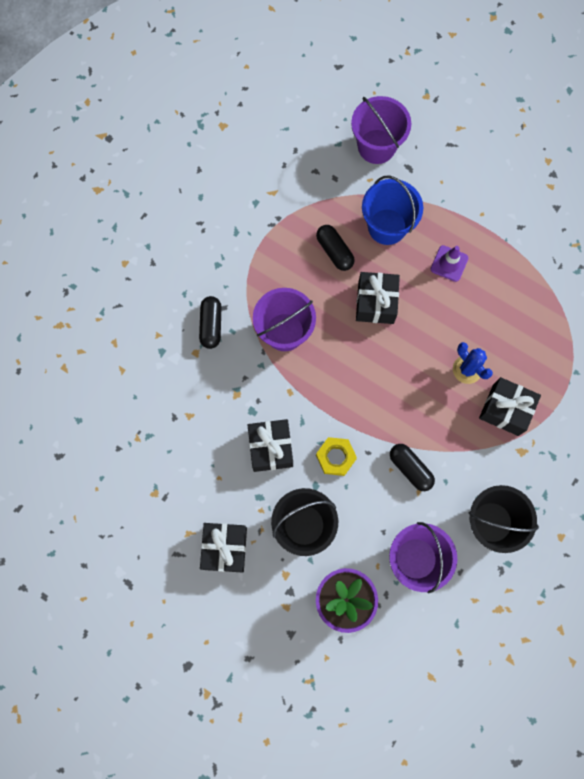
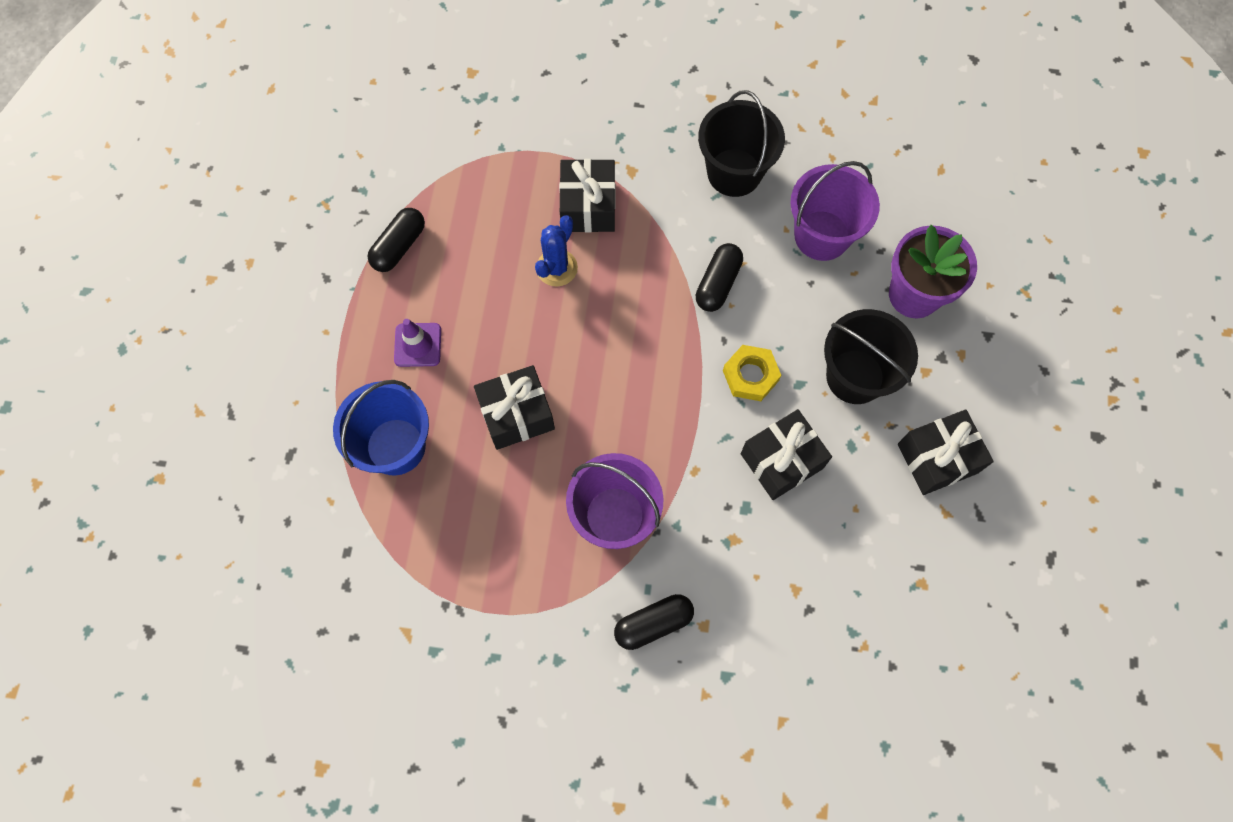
camera: 115 degrees left, 5 degrees down
(334, 251) = (464, 501): black capsule -> black capsule (399, 246)
(376, 146) = (271, 514): purple bucket -> none

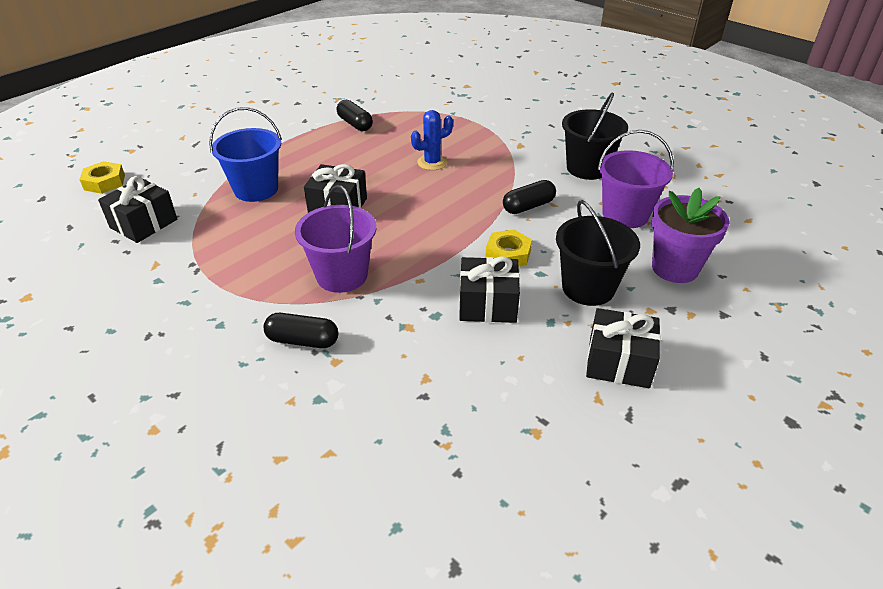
camera: 35 degrees right, 30 degrees down
(195, 554) = (104, 182): none -> yellow nut
(399, 246) = (355, 124): black capsule -> black capsule turned 75 degrees clockwise
(418, 345) = (319, 159): purple traffic cone -> none
(588, 206) = (478, 148): black gift -> black gift (144, 223)

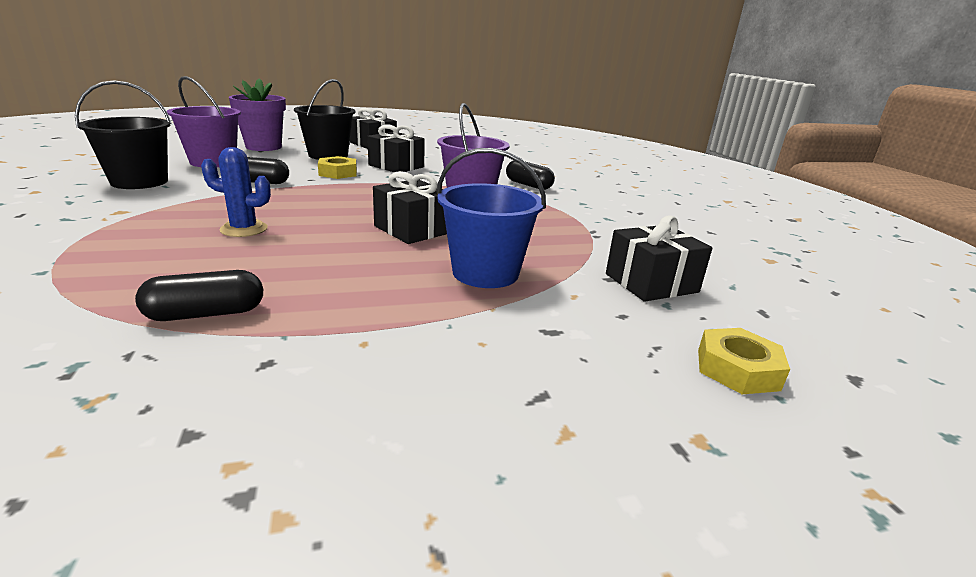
camera: 150 degrees left, 15 degrees down
(355, 124) = (206, 314): black capsule -> black capsule turned 75 degrees clockwise

